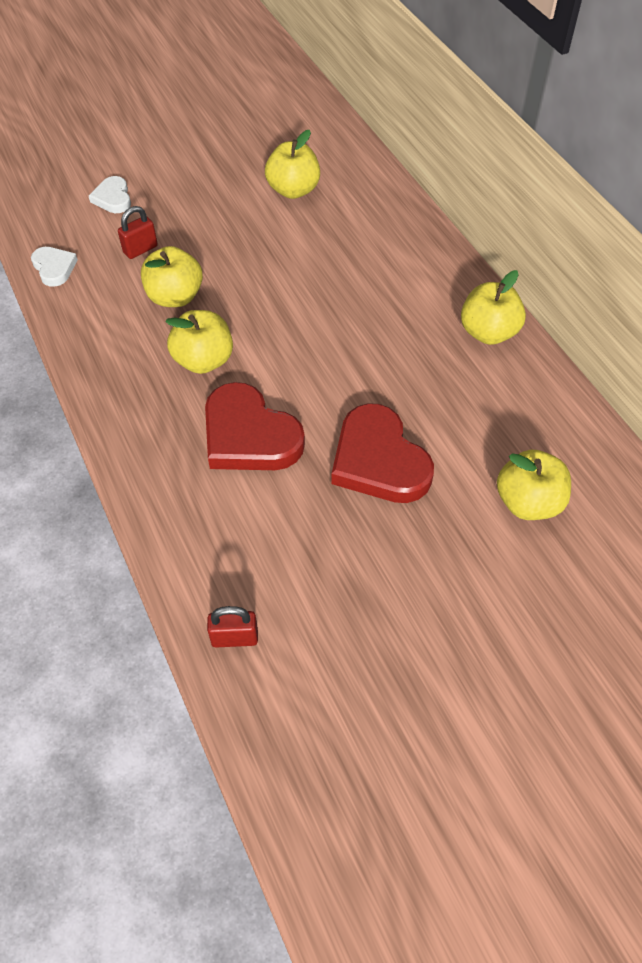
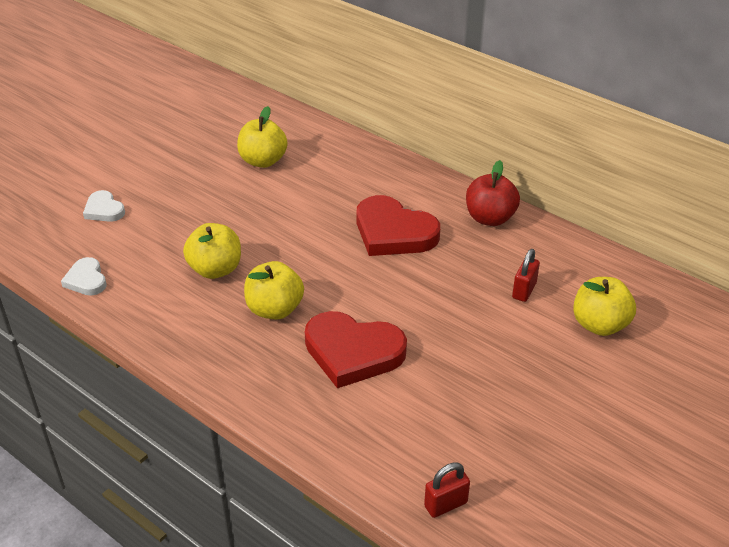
camera: 25 degrees left, 15 degrees down
(54, 268) = (86, 280): white heart -> white heart turned 150 degrees counterclockwise
(140, 249) = (158, 242): red padlock -> red padlock (524, 290)
(379, 460) = (470, 334): red heart -> red heart (393, 232)
(488, 332) = (490, 218): yellow apple -> red apple

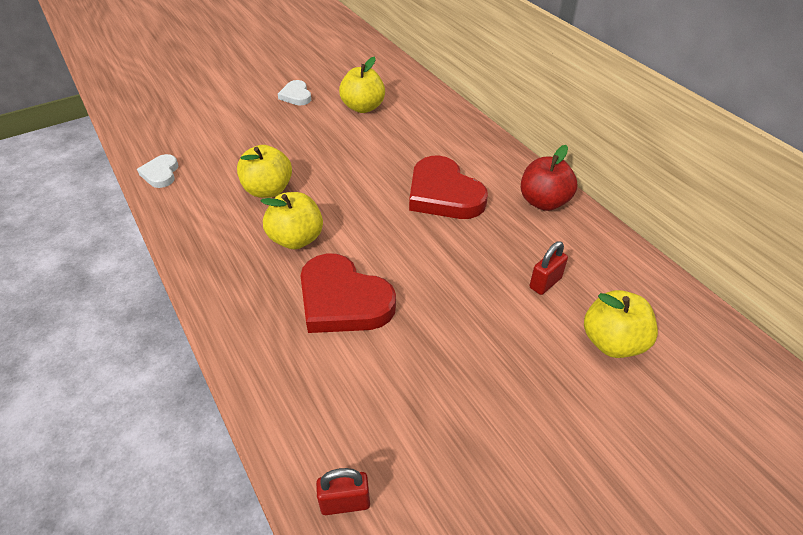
camera: 20 degrees right, 5 degrees up
(104, 210) = (212, 120): white heart -> white heart (296, 96)

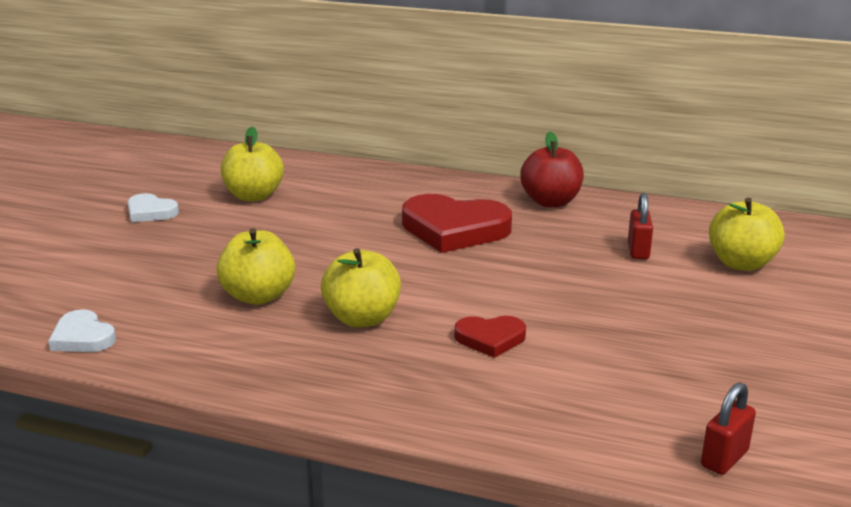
camera: 40 degrees left, 20 degrees down
(343, 300) = (490, 339): red heart -> red heart, size x0.52

